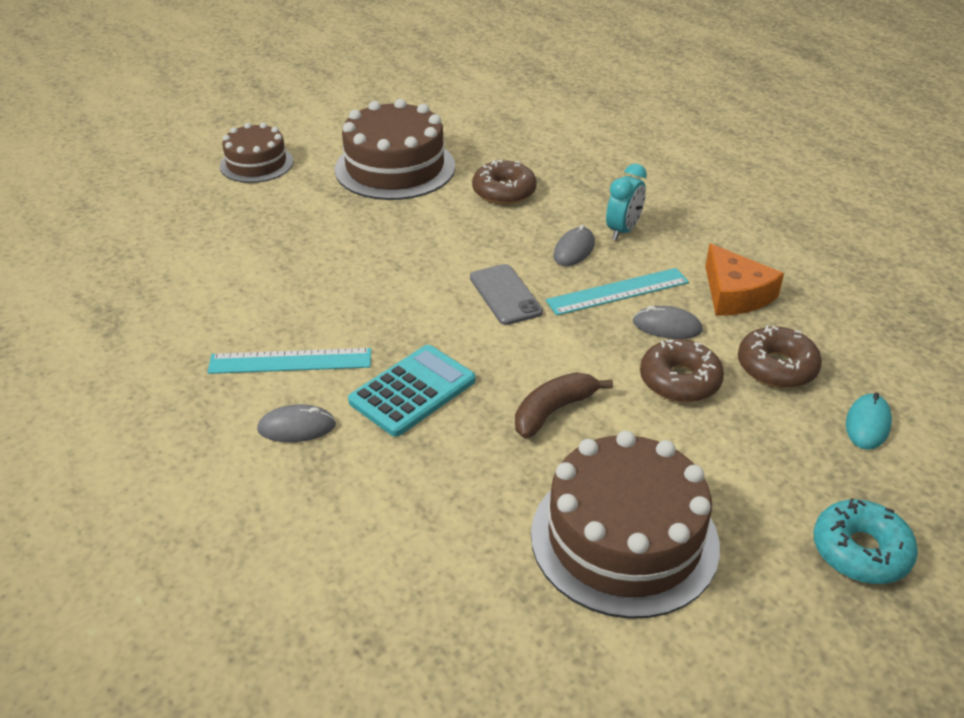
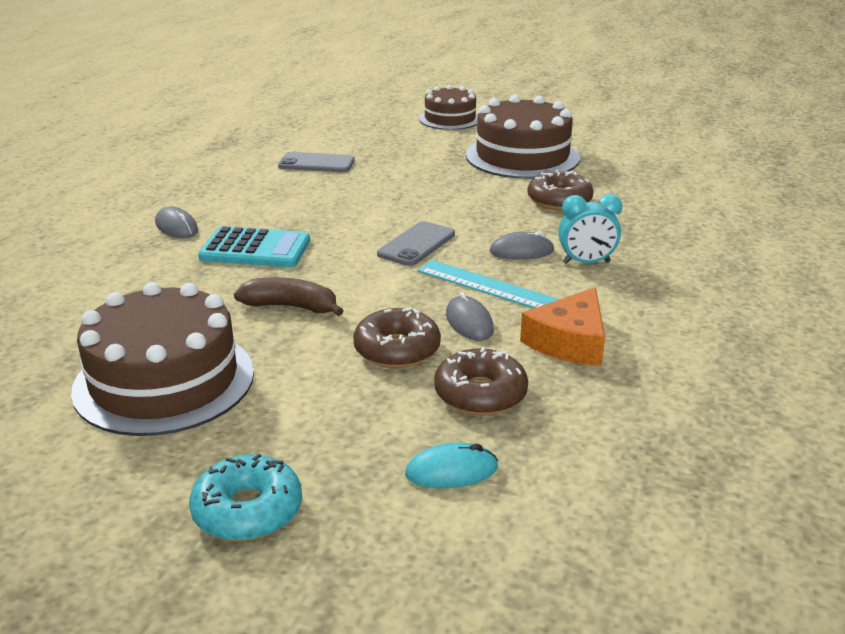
camera: 55 degrees right, 10 degrees down
(254, 279) = (316, 163): none -> grey phone
(290, 361) = (242, 202): turquoise ruler -> none

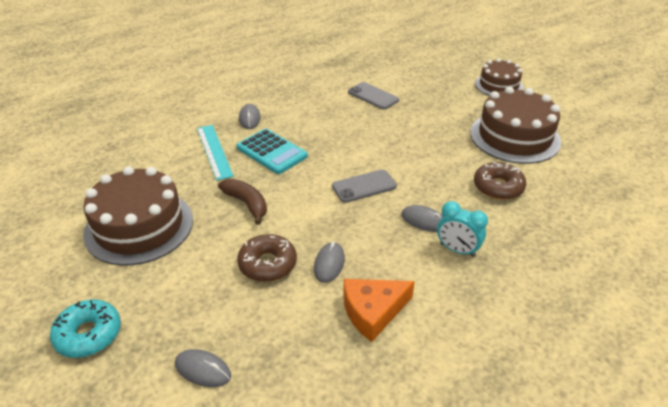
camera: 35 degrees right, 10 degrees up
(451, 471) = (203, 370): turquoise mouse -> grey mouse
(480, 394) = (277, 323): brown donut -> none
(489, 286) = (371, 241): turquoise ruler -> turquoise ruler (214, 151)

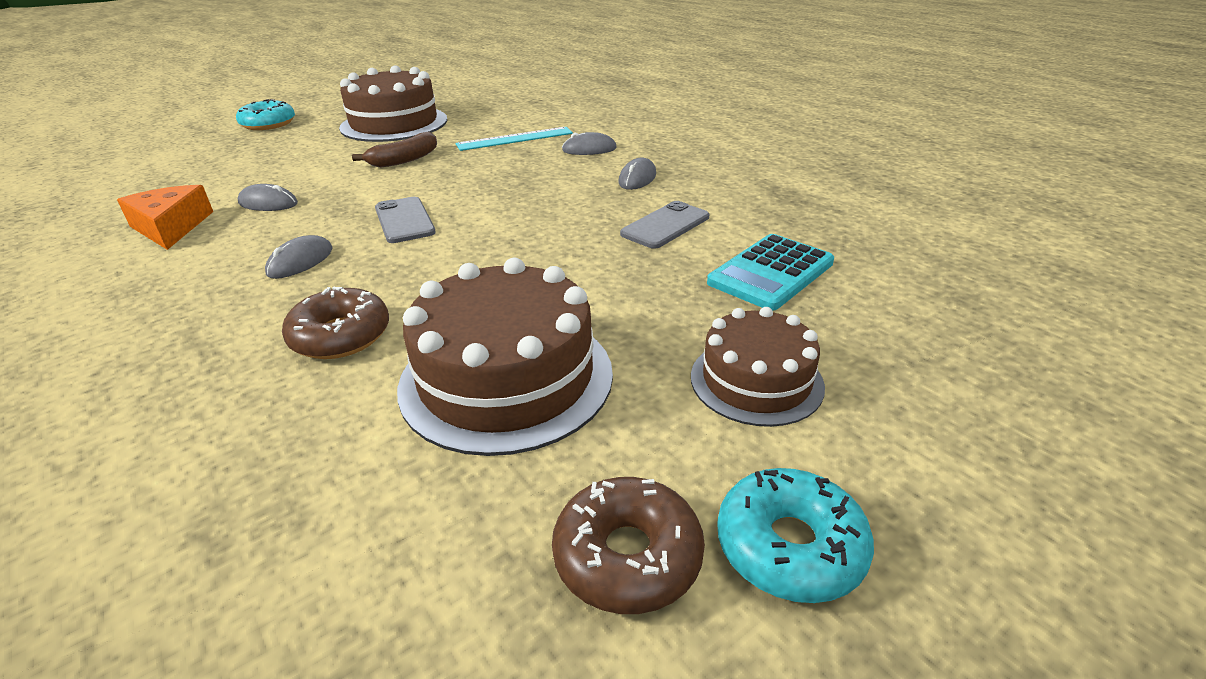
camera: 90 degrees right, 5 degrees down
(203, 370) = (186, 161): grey mouse -> grey mouse (637, 178)
(267, 264) = (295, 175): brown donut -> brown donut (627, 556)
(272, 152) = (506, 165): turquoise calculator -> turquoise calculator (771, 273)
(457, 250) = (218, 284): turquoise clock -> none
(571, 88) = (789, 546): none -> turquoise donut

